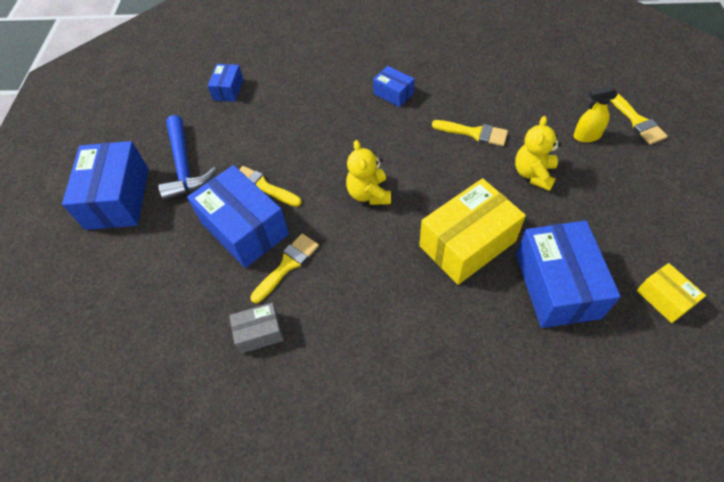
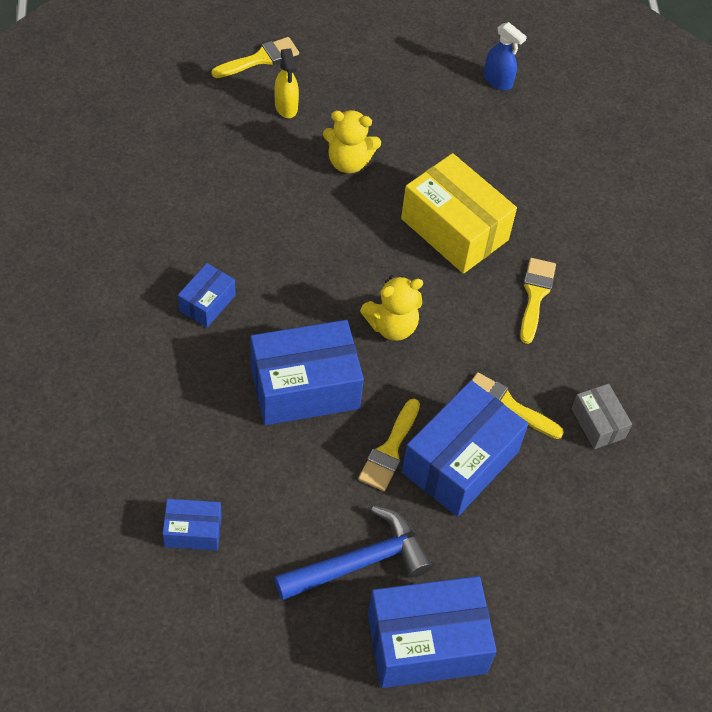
camera: 105 degrees left, 0 degrees up
(474, 133) = (283, 214): yellow brush -> yellow brush (535, 295)
(556, 285) = (496, 158): blue box -> blue box (305, 387)
(664, 298) = (498, 81): yellow box -> blue spray bottle

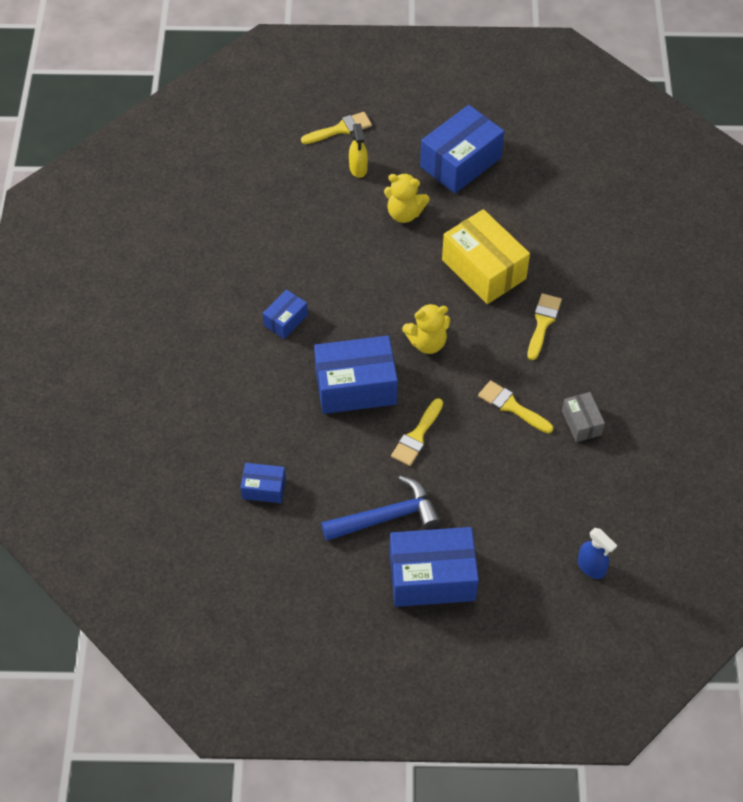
camera: 10 degrees right, 0 degrees up
(460, 462) = (470, 447): blue box -> blue box (460, 162)
(498, 81) = (531, 150): blue spray bottle -> blue spray bottle (591, 567)

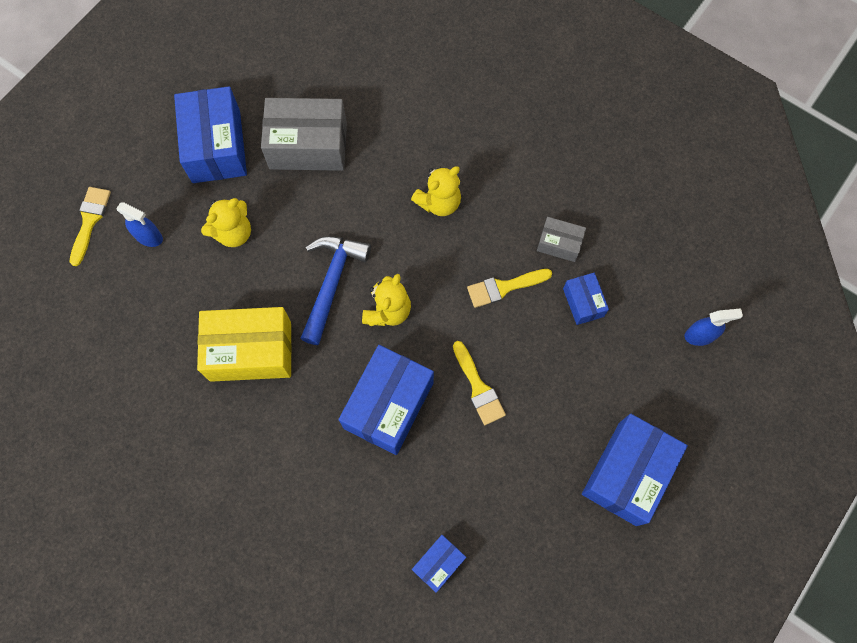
camera: 55 degrees left, 15 degrees up
(285, 320) = (269, 419): blue box -> blue box (583, 302)
(358, 168) = (149, 237): yellow spray bottle -> blue spray bottle
(387, 517) = (543, 470): blue hammer -> blue hammer (332, 282)
(483, 269) = (347, 210): yellow box -> yellow box (250, 351)
(512, 215) = (308, 146): none -> grey box
(543, 323) = (439, 202): yellow brush -> yellow teddy bear

